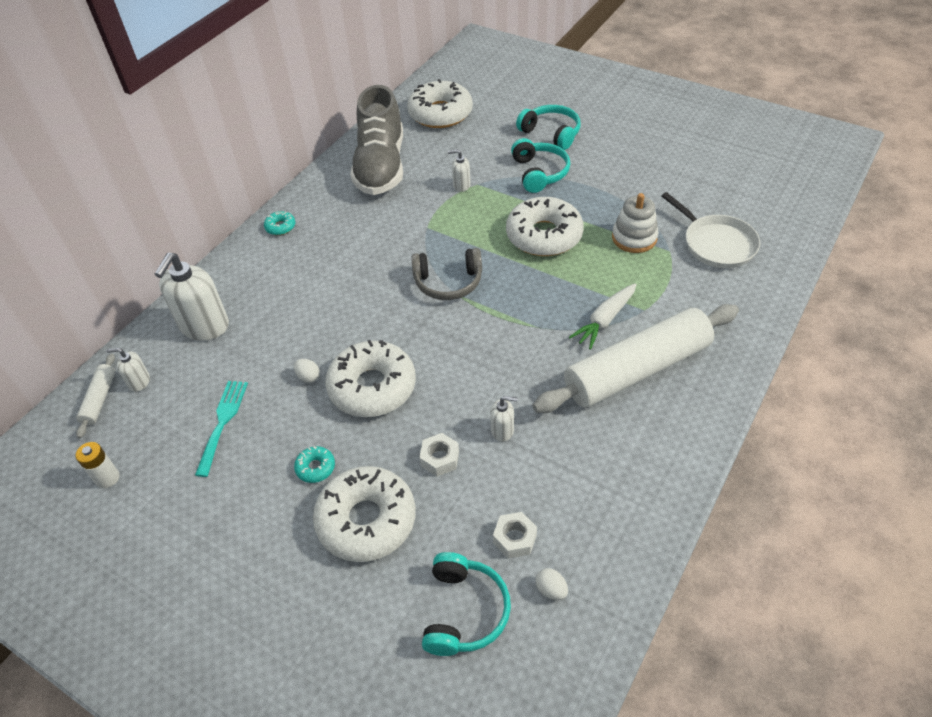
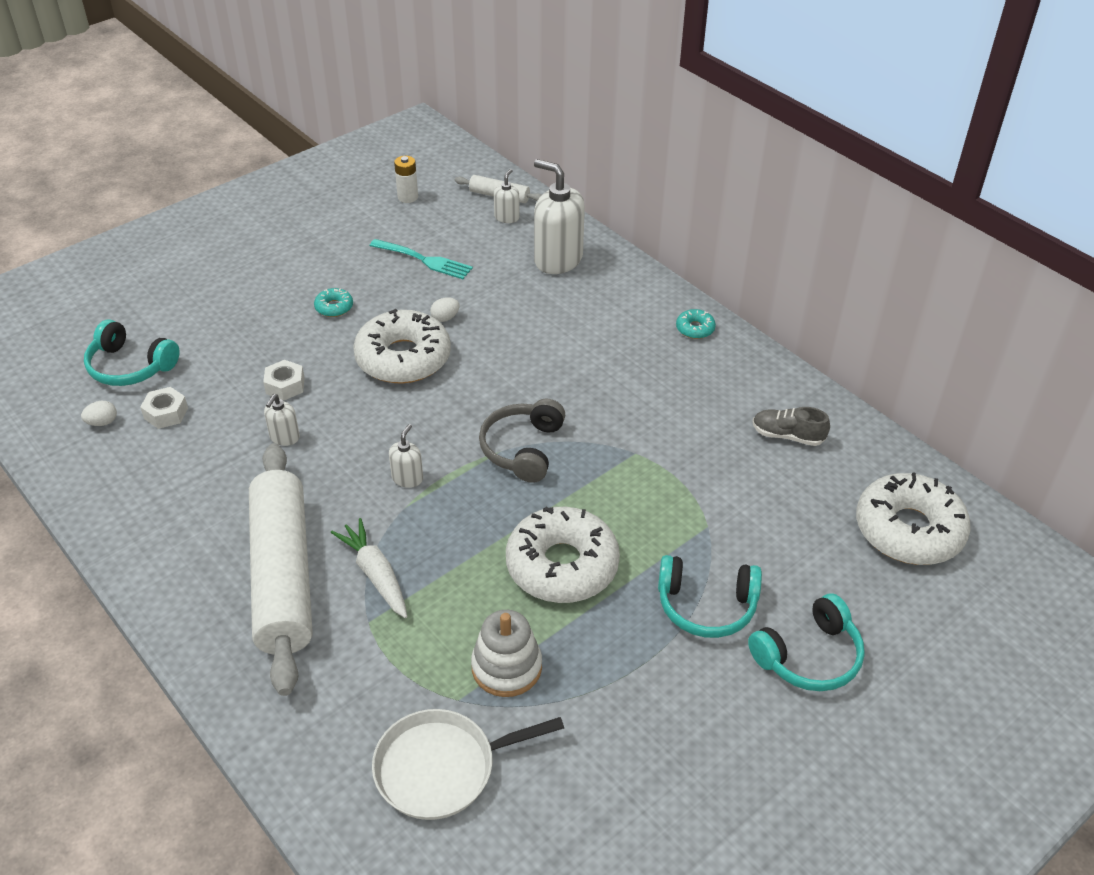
camera: 105 degrees right, 5 degrees down
(366, 520) = (257, 328): white donut -> none
(381, 166) = (787, 436): grey shoe -> grey shoe, size x0.42
(461, 185) = (711, 508): white soap dispenser -> white soap dispenser (407, 478)

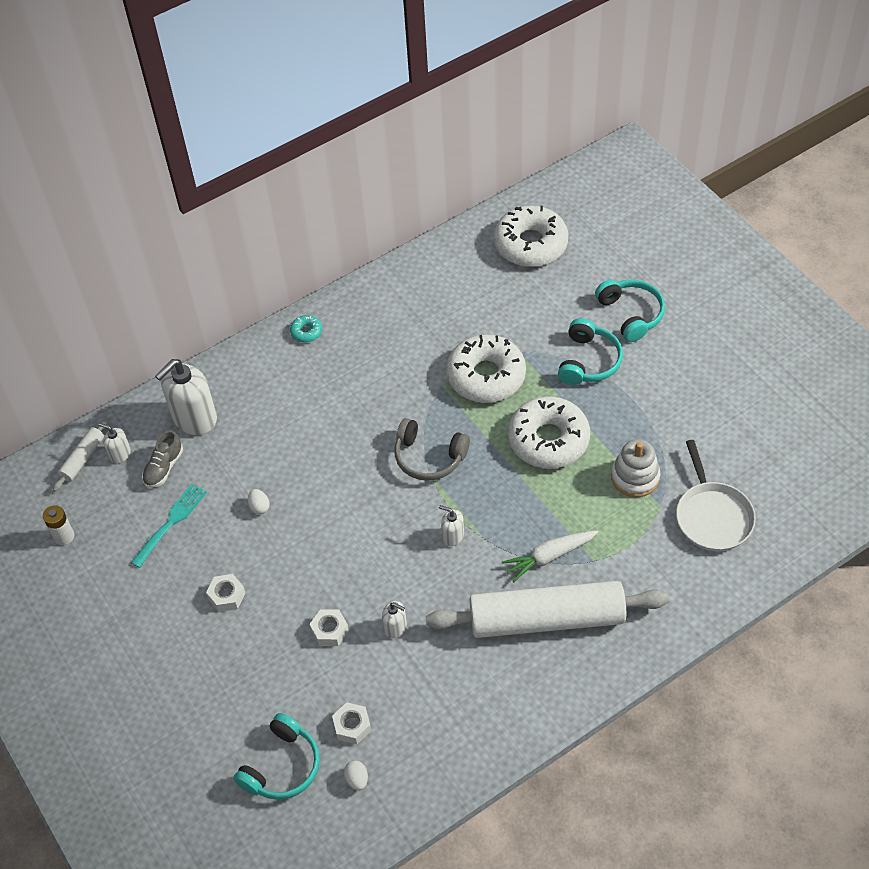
camera: 80 degrees left, 10 degrees up
(334, 307) = (227, 596): turquoise donut -> white nut
(403, 358) = (308, 539): white donut -> white donut (486, 376)
(787, 436) = (435, 293): grey shoe -> grey shoe (164, 467)

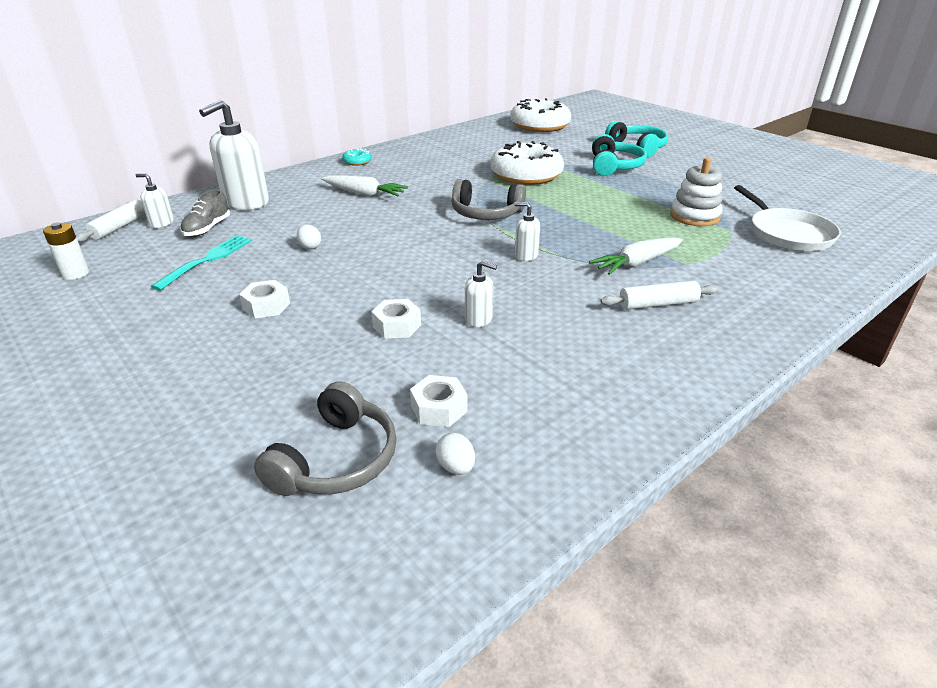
camera: 10 degrees left, 20 degrees down
(282, 766) = (336, 459): turquoise headphones -> grey headphones
(312, 408) = (365, 194): none -> white carrot
(546, 619) = (658, 304): white rolling pin -> white rolling pin, size x0.43
(548, 439) = (599, 201): white donut -> none

